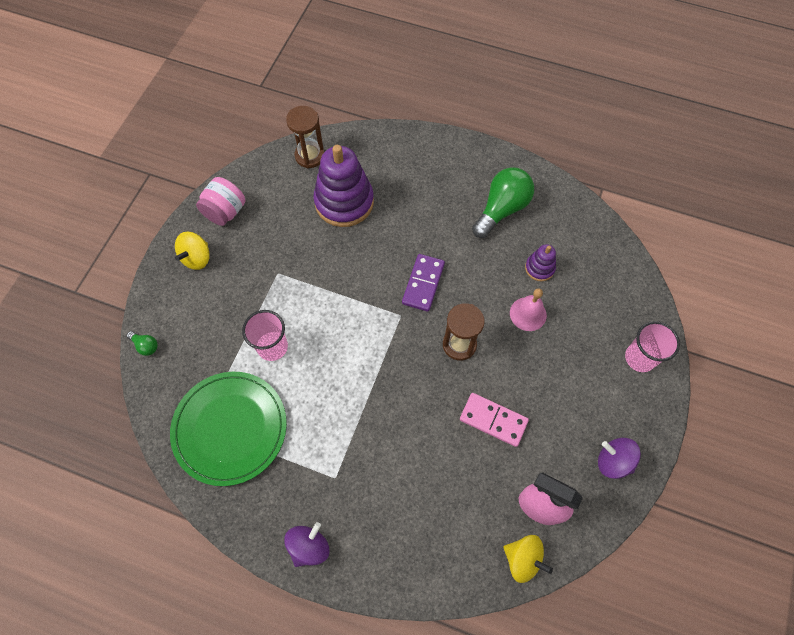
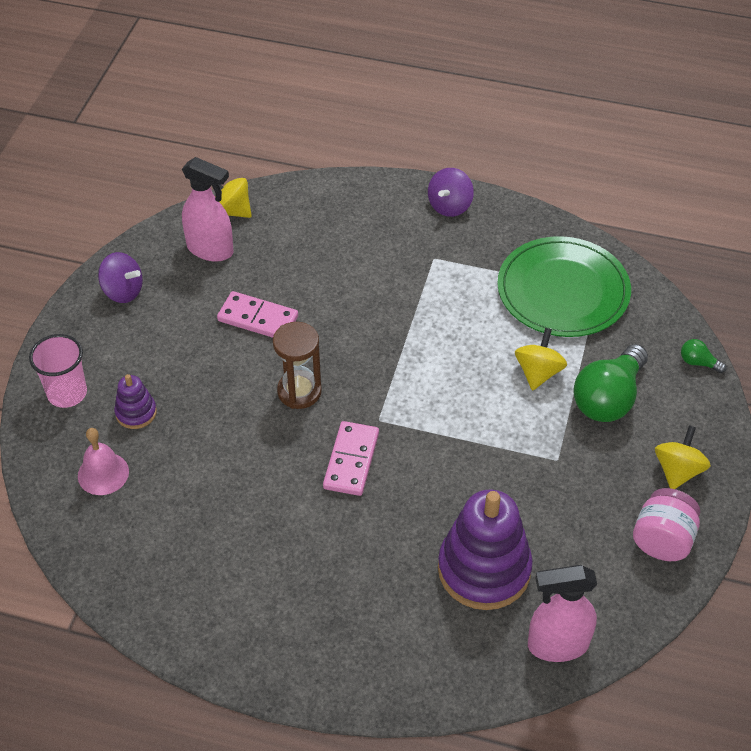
camera: 175 degrees right, 15 degrees down
(272, 347) = (538, 372): pink cup -> yellow spinning top
(310, 156) = (557, 645): brown hourglass -> pink spray bottle
(423, 283) = (351, 460): purple domino -> pink domino
(501, 209) = (236, 576): green light bulb -> green light bulb (608, 398)
(528, 314) = (207, 433): pink bell -> pink bell (103, 473)
(539, 268) = (185, 493): purple stacking toy -> purple stacking toy (136, 412)

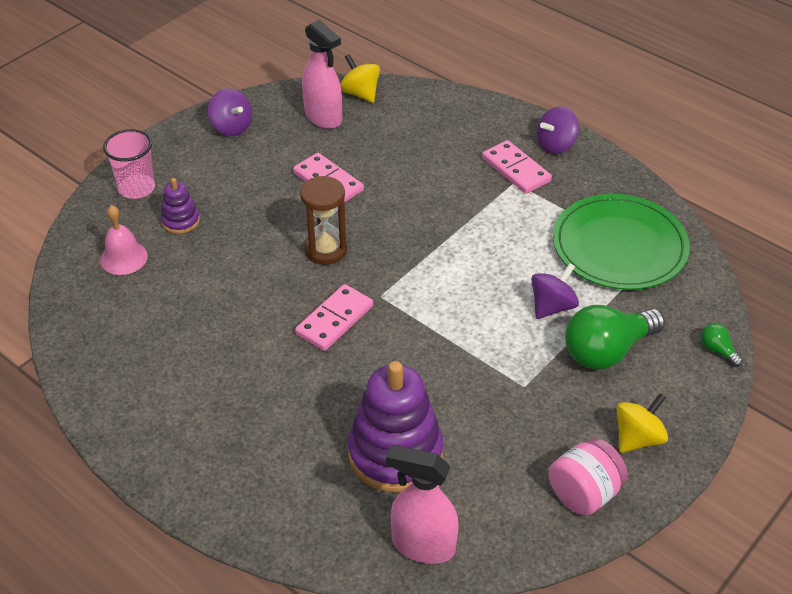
camera: 25 degrees right, 5 degrees down
(428, 244) = (516, 170): none -> pink domino
(538, 372) = (552, 306): yellow spinning top -> purple spinning top

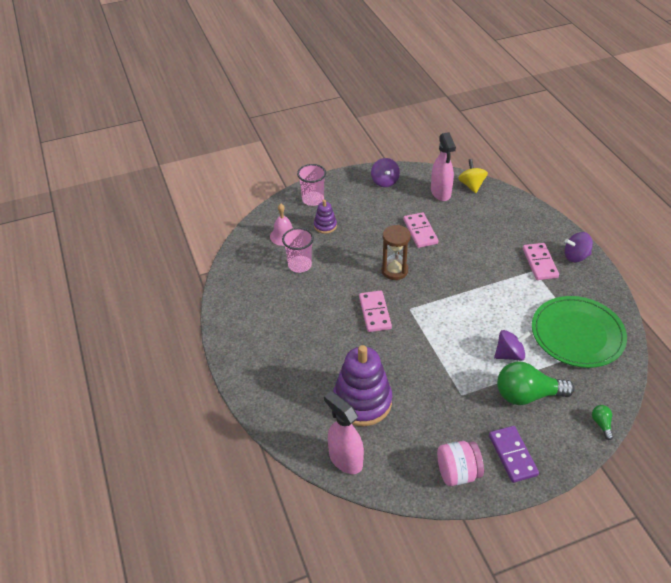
camera: 30 degrees right, 0 degrees up
(177, 292) = (300, 265): none -> pink cup
(335, 320) = (375, 313): pink domino -> pink domino turned 75 degrees counterclockwise
(638, 438) = (512, 455): yellow spinning top -> purple domino

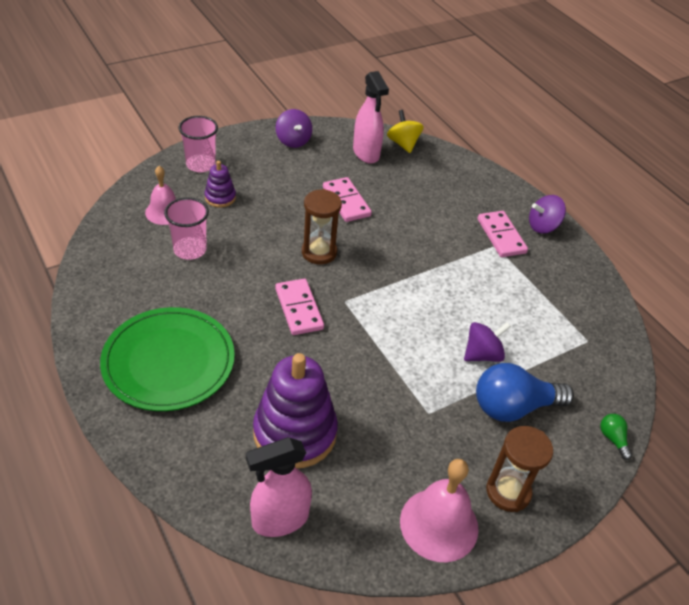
camera: 15 degrees left, 0 degrees up
(345, 459) = (279, 519): pink spray bottle -> pink spray bottle turned 60 degrees counterclockwise
(457, 473) = (439, 524): pink jar -> pink bell
(512, 455) = (508, 492): purple domino -> brown hourglass
(527, 395) = (513, 407): green light bulb -> blue light bulb
(577, 334) = (562, 323): green plate -> green plate (169, 362)

